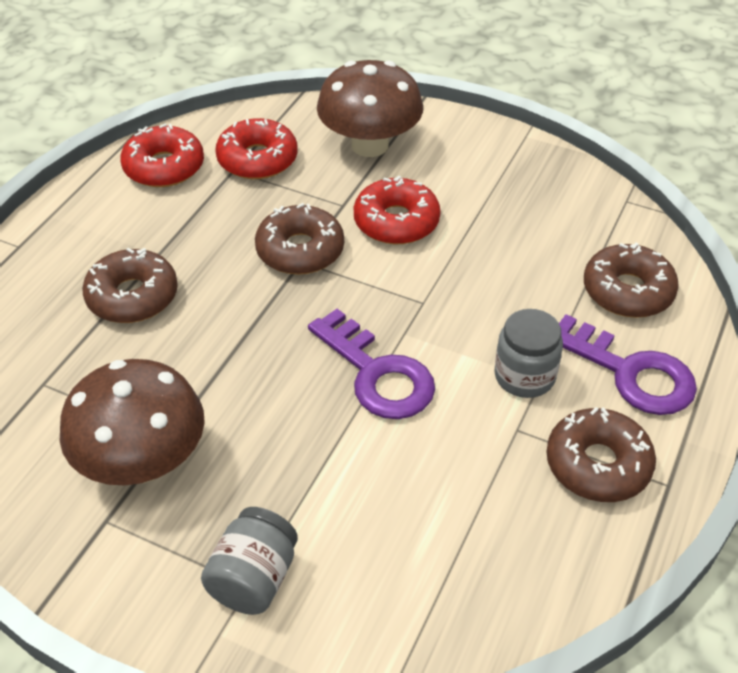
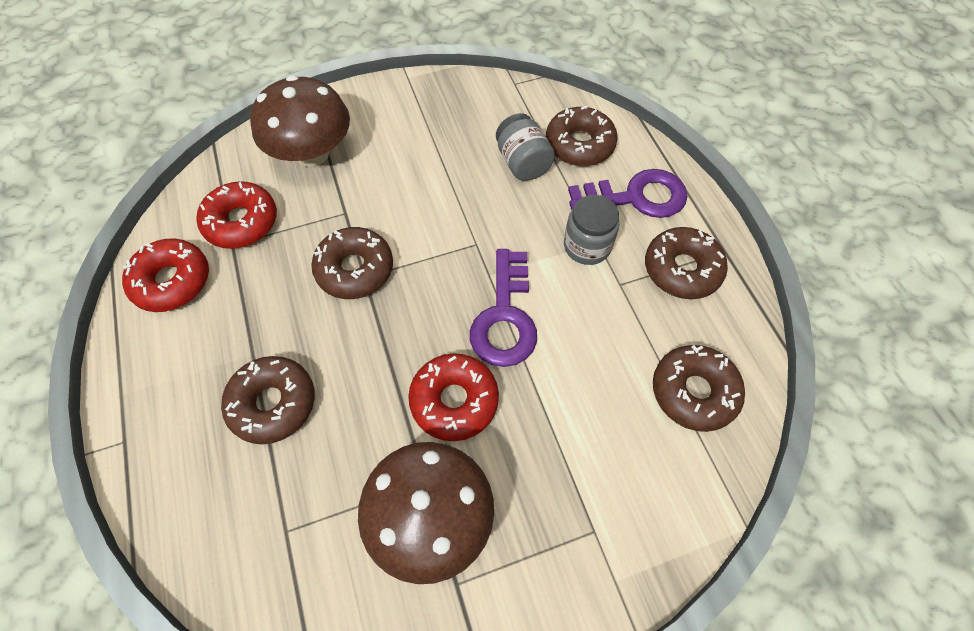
camera: 45 degrees left, 15 degrees up
(253, 578) = (592, 524): grey jar -> grey jar (523, 163)
(377, 374) = (505, 317): purple key -> purple key turned 90 degrees clockwise
(396, 222) = (395, 199): red donut -> red donut (454, 400)
(474, 566) = (693, 392): none -> brown donut

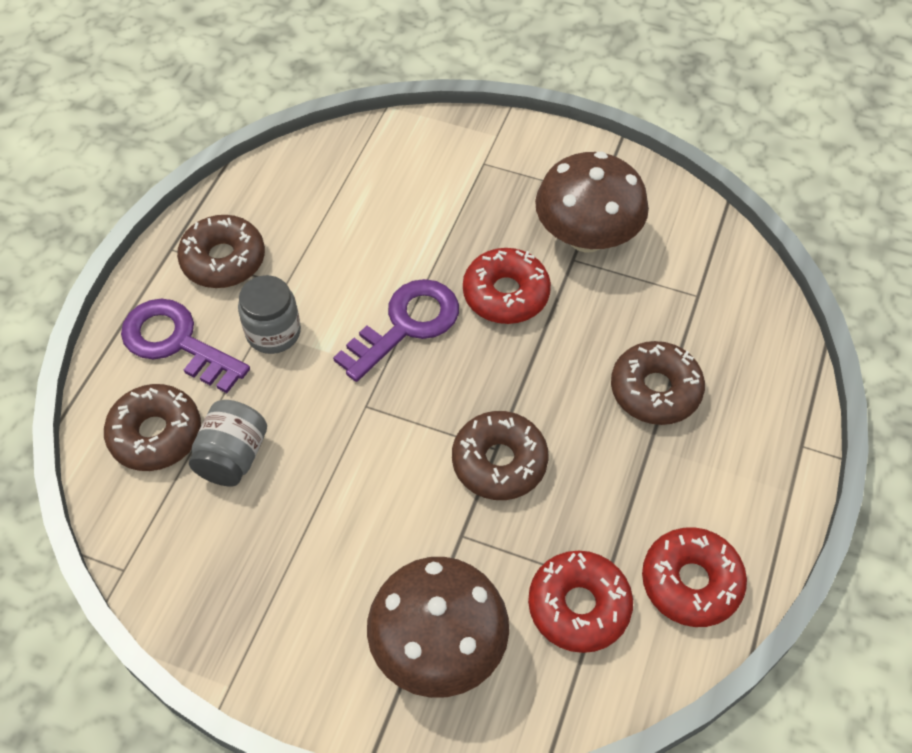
camera: 140 degrees left, 5 degrees down
(693, 392) = (326, 184): brown donut -> none

